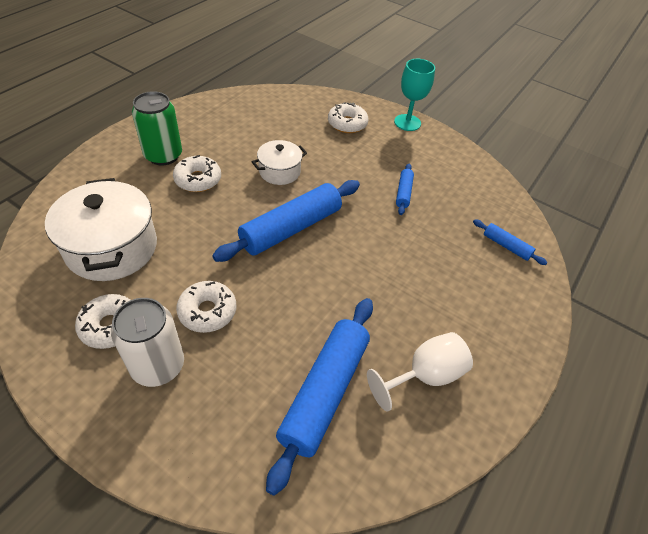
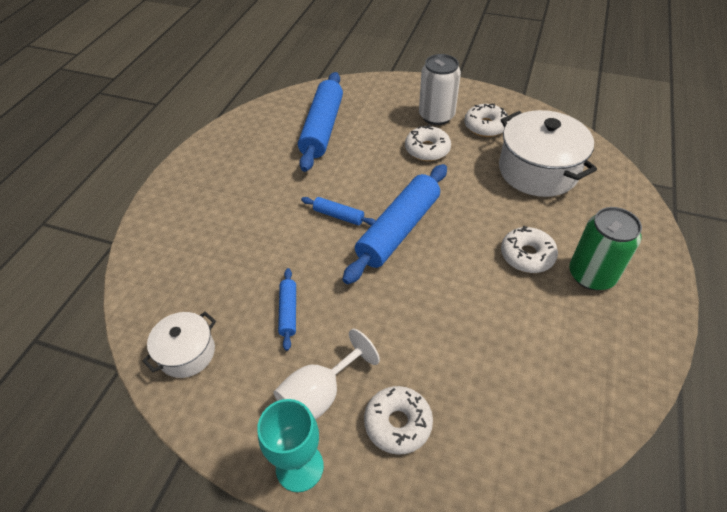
camera: 170 degrees right, 0 degrees up
(279, 171) = (447, 295): white pot -> white pot (187, 353)
(425, 376) = (254, 152): white goblet -> white goblet (319, 395)
(506, 246) = (167, 275): blue rolling pin -> blue rolling pin (338, 216)

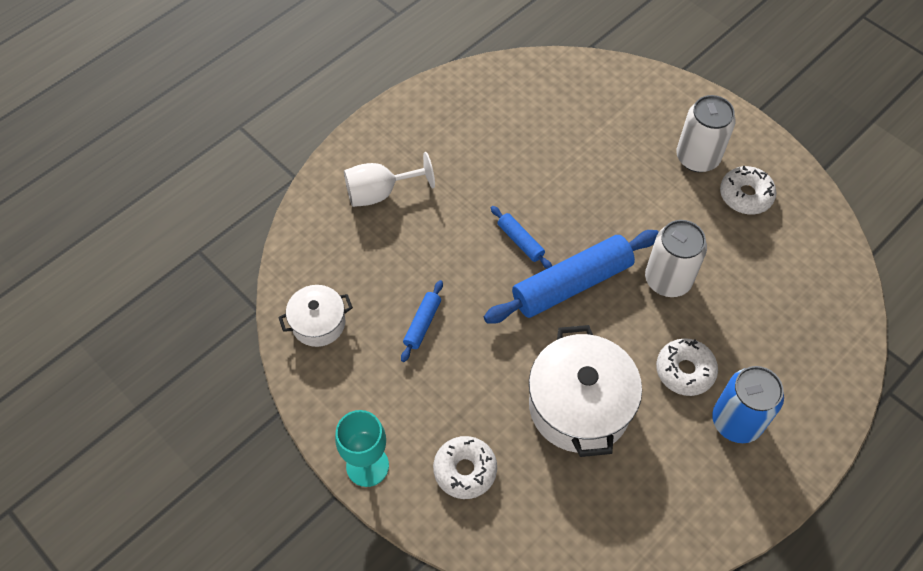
camera: 25 degrees right, 10 degrees up
(319, 395) = (412, 414): white goblet -> white goblet (380, 193)
(322, 128) = (559, 122): blue rolling pin -> none
(427, 149) = (659, 199): white donut -> none
(469, 198) = (668, 279): none -> white can
(538, 170) = (766, 279): white pot -> white pot (579, 406)
(591, 275) = (736, 421): green can -> blue can

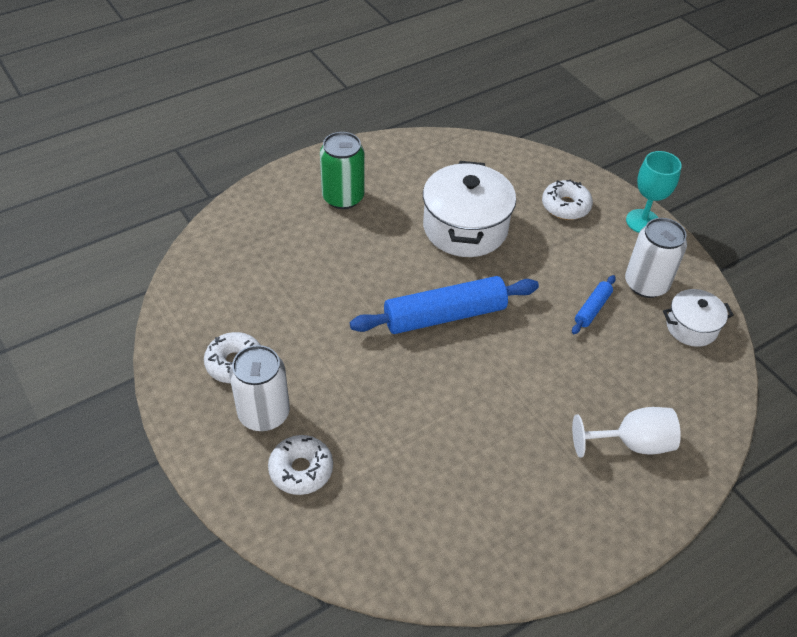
camera: 170 degrees left, 10 degrees down
(520, 241) = (485, 363): blue rolling pin -> none
(668, 279) = (352, 302): white can -> white can (646, 284)
(685, 371) = (368, 234): white donut -> white donut (301, 470)
(736, 421) = (343, 197): blue can -> green can

